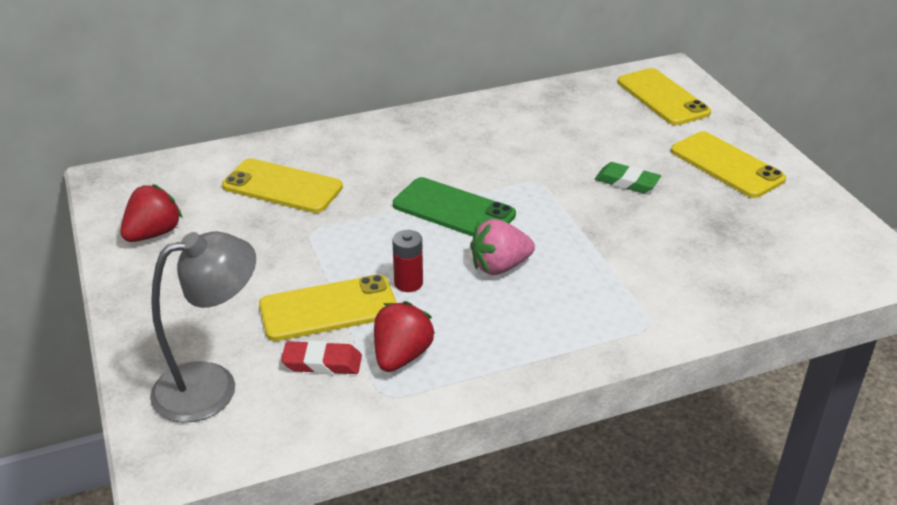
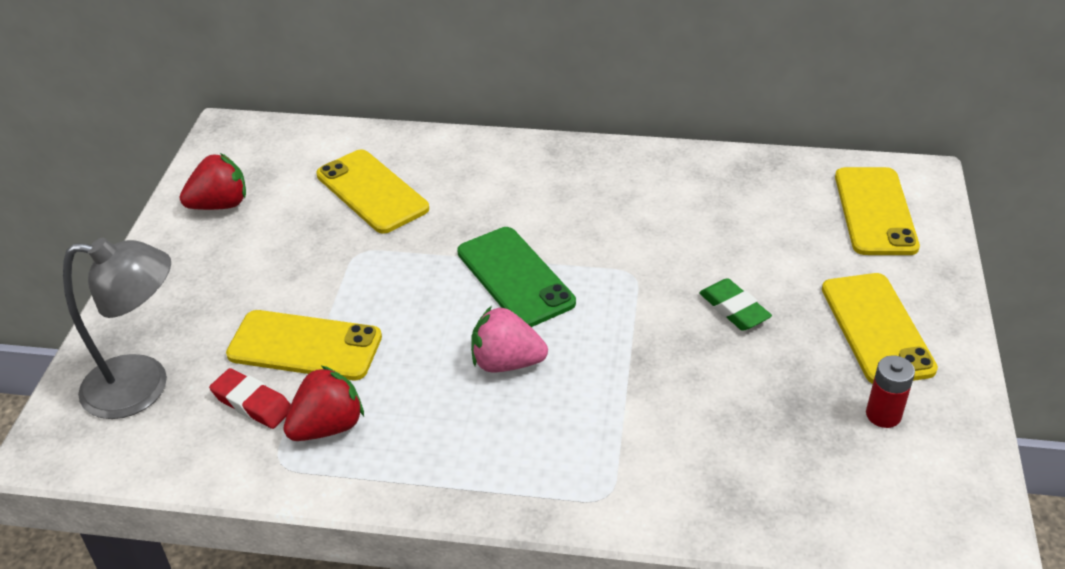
camera: 30 degrees right, 5 degrees up
(408, 283) = (401, 347): red battery -> red battery (883, 415)

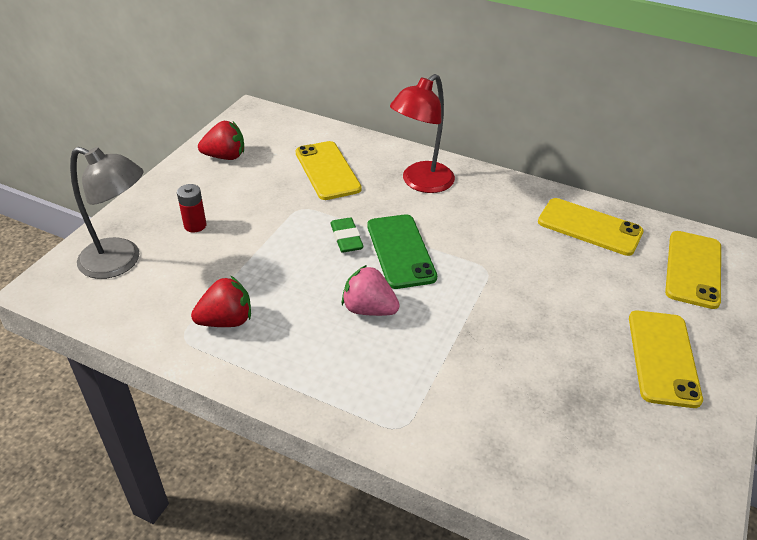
camera: 15 degrees right, 0 degrees up
(252, 403) = (184, 291): red eraser -> none
(305, 346) = (236, 262): yellow phone -> yellow phone (589, 227)
(503, 180) = (421, 183): none -> red lamp
(734, 309) = (553, 314): green eraser -> green eraser (346, 238)
(883, 415) = (644, 426): red battery -> red battery (195, 225)

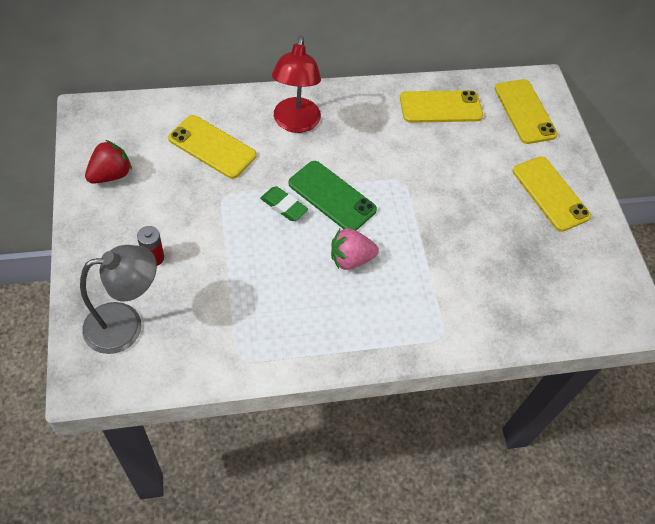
camera: 40 degrees left, 15 degrees up
(226, 321) = (260, 327): red strawberry -> none

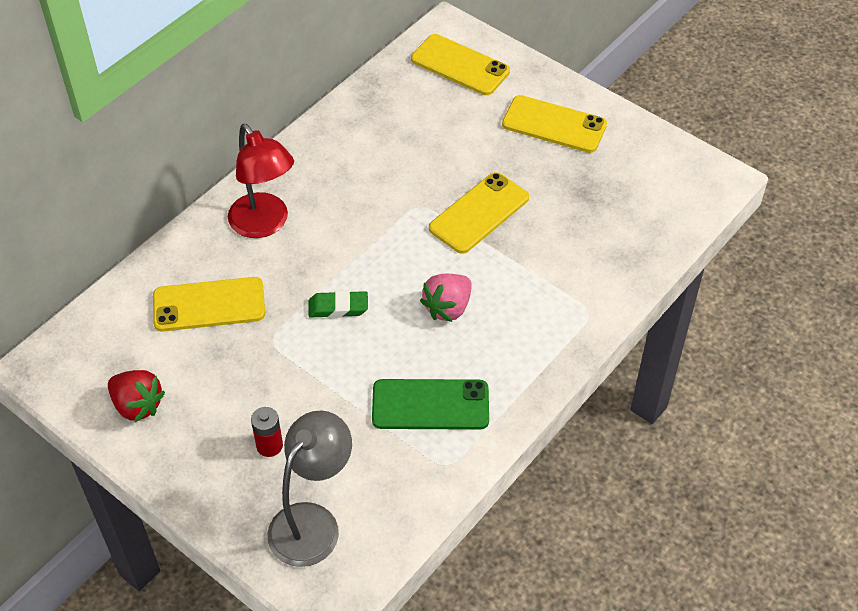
camera: 35 degrees left, 5 degrees down
(110, 175) = (137, 405): red strawberry -> red strawberry turned 120 degrees clockwise
(332, 196) = (372, 266): green phone -> green phone (430, 405)
(440, 107) = (382, 113): yellow phone -> yellow phone (479, 213)

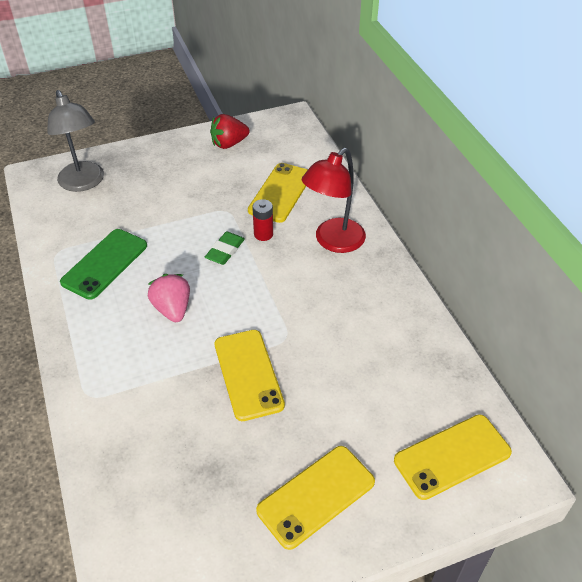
camera: 120 degrees right, 5 degrees down
(265, 224) = (333, 242): red lamp -> red lamp turned 45 degrees counterclockwise
(269, 445) = (150, 184): red battery -> red battery (263, 234)

